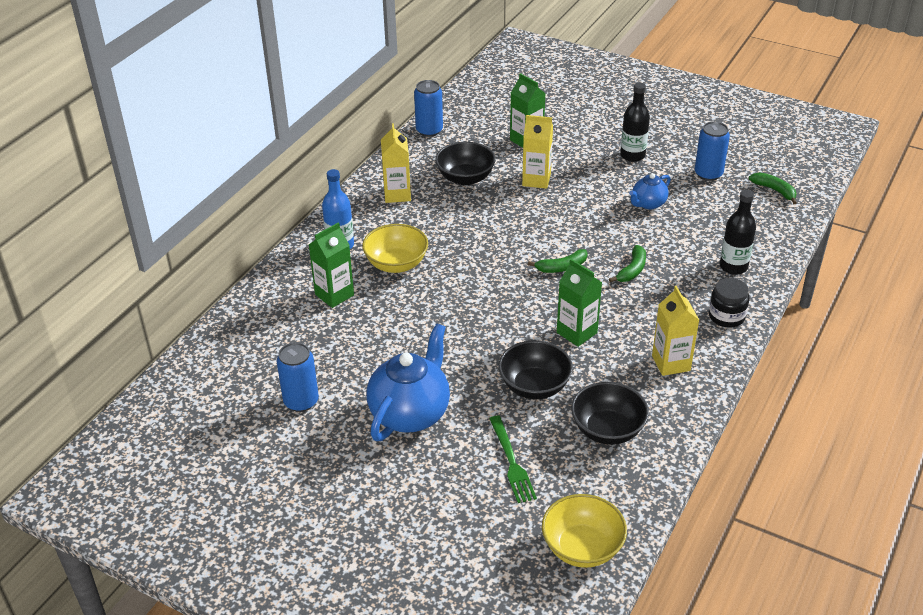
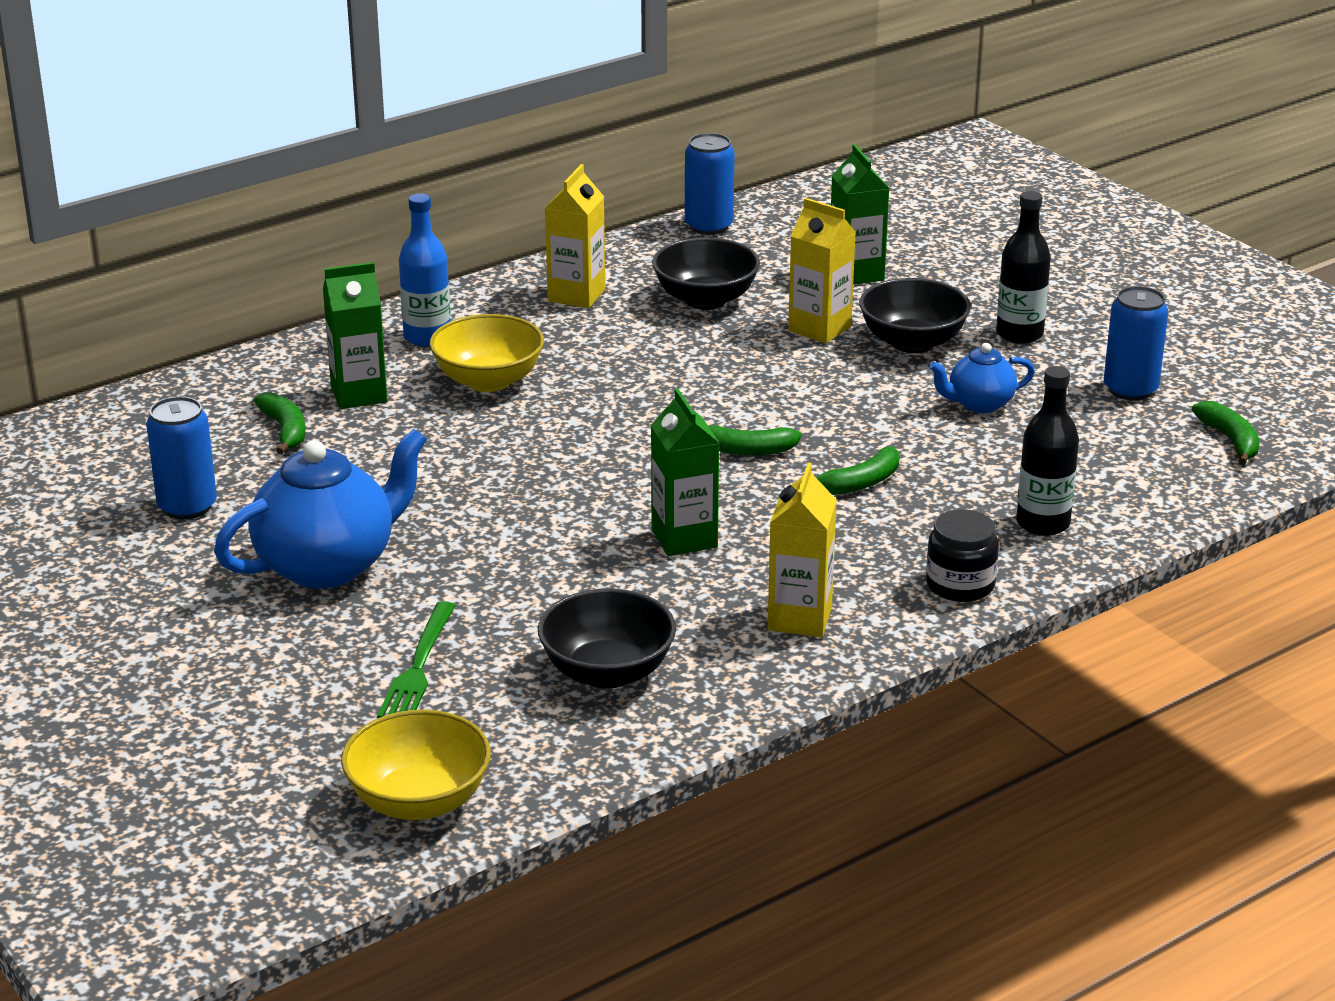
camera: 25 degrees right, 10 degrees down
(313, 332) = (285, 430): none -> green banana
(534, 386) = (548, 586): black bowl -> black bowl (912, 342)

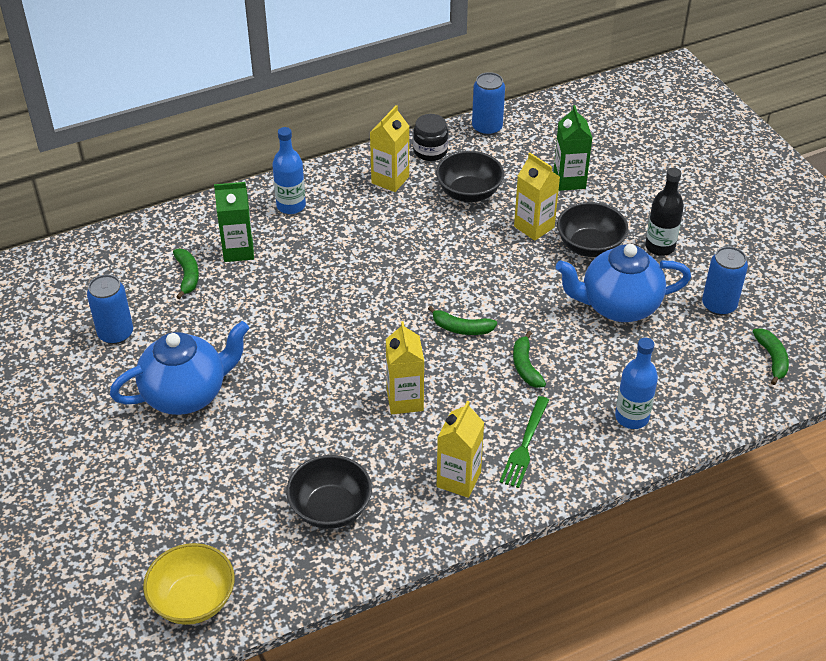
camera: 10 degrees right, 15 degrees up
(418, 667) = (219, 487): green fork -> green fork (525, 445)
(488, 381) = (319, 248): yellow bowl -> none
(684, 538) = (405, 400): green carton -> yellow carton
(860, 483) = (525, 366): green banana -> green banana turned 105 degrees clockwise
(960, 585) = (565, 464): black jar -> black jar (430, 151)
(979, 404) = (618, 306): blue teapot -> blue teapot, size x1.90
(1043, 523) = (632, 417): black bottle -> blue bottle

